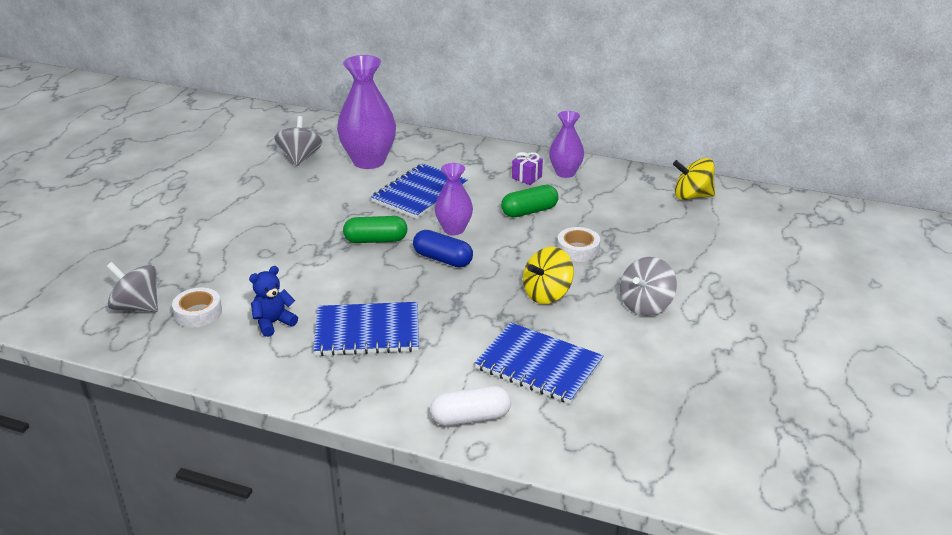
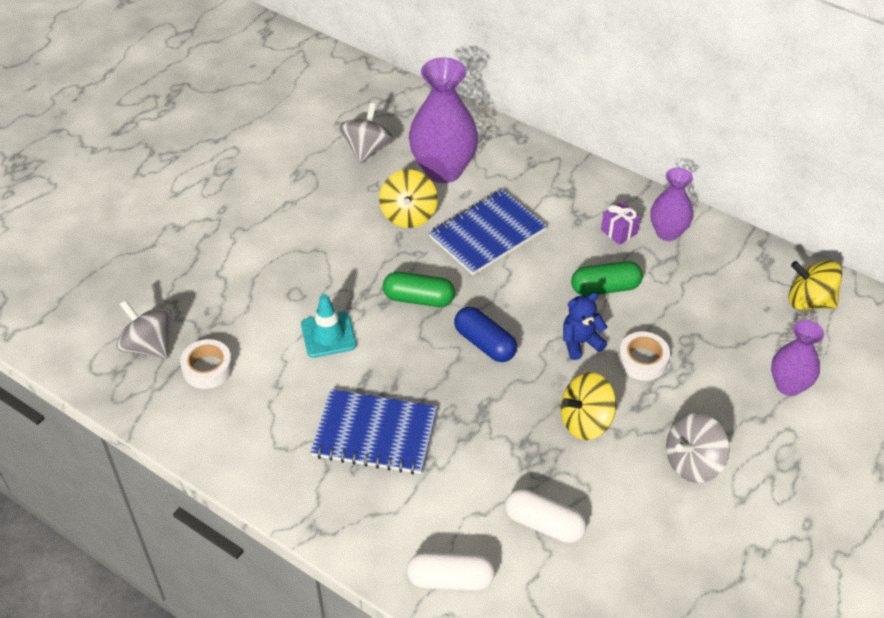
camera: 15 degrees right, 15 degrees up
(273, 323) = (281, 399): blue teddy bear -> blue teddy bear (580, 342)
(303, 274) = (328, 335): none -> turquoise traffic cone
(349, 191) = (408, 215): none -> yellow spinning top
(454, 229) = (510, 299): purple vase -> purple vase (788, 385)
(538, 365) = (544, 524): blue notebook -> white capsule

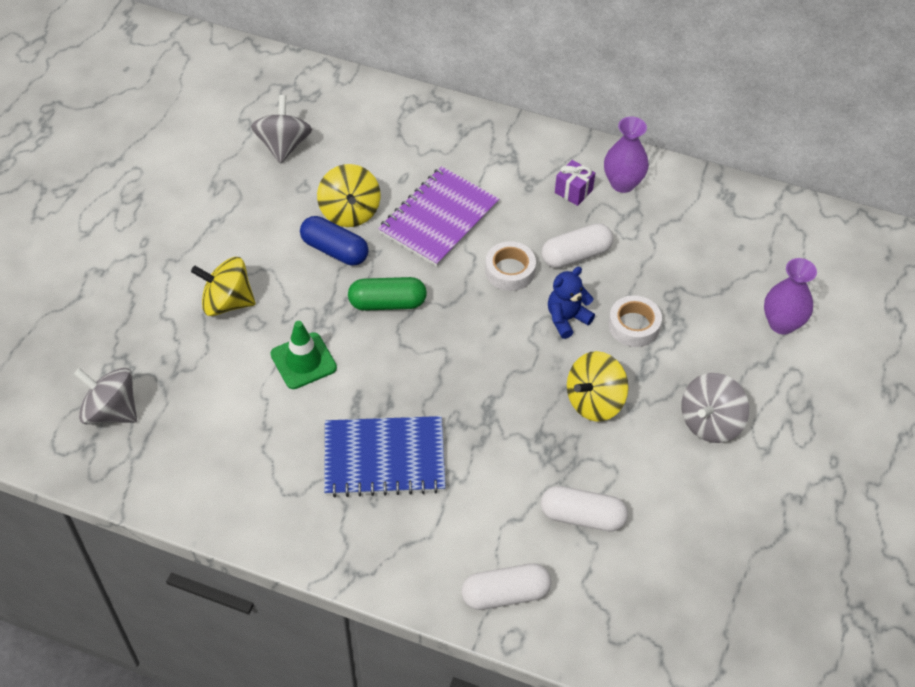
camera: 15 degrees left, 5 degrees up
(207, 368) = (184, 423): white tape -> white tape (510, 271)
(328, 335) = (303, 361): turquoise traffic cone -> green traffic cone
(443, 170) = (372, 155): purple vase -> none
(484, 343) = (470, 339): blue capsule -> blue capsule (334, 250)
(487, 234) = (439, 218): blue notebook -> purple notebook
(605, 288) = (576, 255): green capsule -> white capsule
(809, 301) = (780, 232): yellow spinning top -> yellow spinning top (227, 302)

